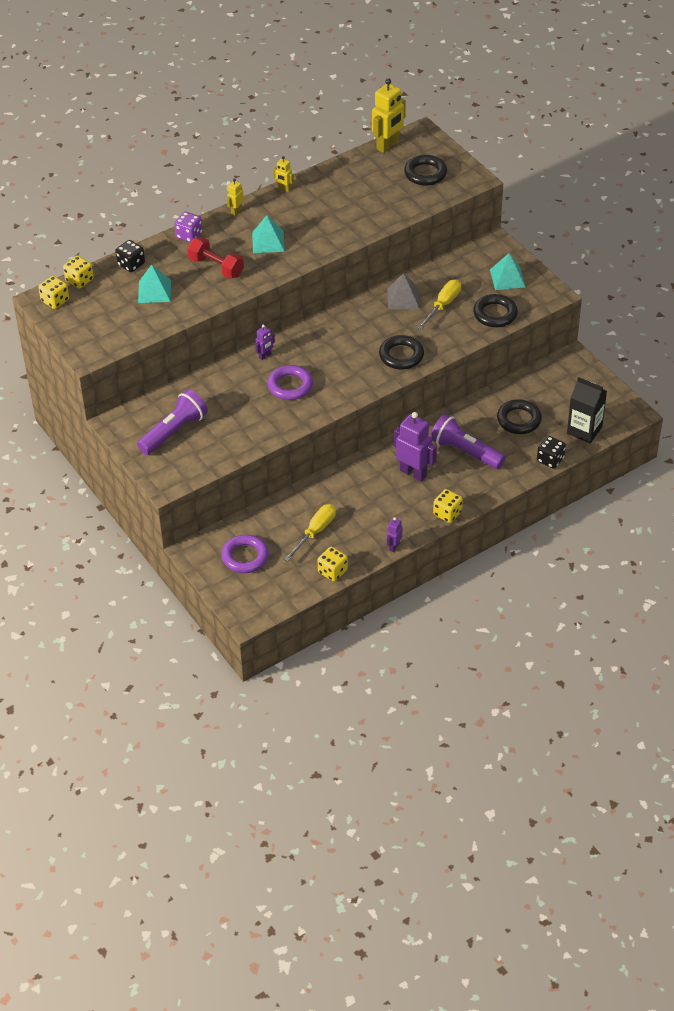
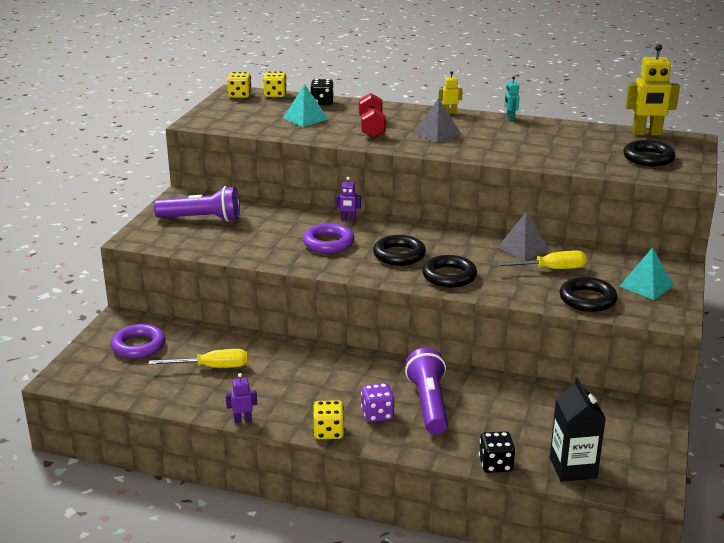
camera: 50 degrees right, 20 degrees down
(189, 235) = (390, 108): purple dice -> purple dice (377, 414)
(268, 241) = (437, 133): turquoise pyramid -> grey pyramid
(284, 189) = (510, 118): yellow robot -> turquoise robot
(332, 571) = (169, 399): yellow dice -> none
(413, 473) = (358, 387): purple robot -> none
(519, 420) = (520, 417): black ring -> black ring (399, 255)

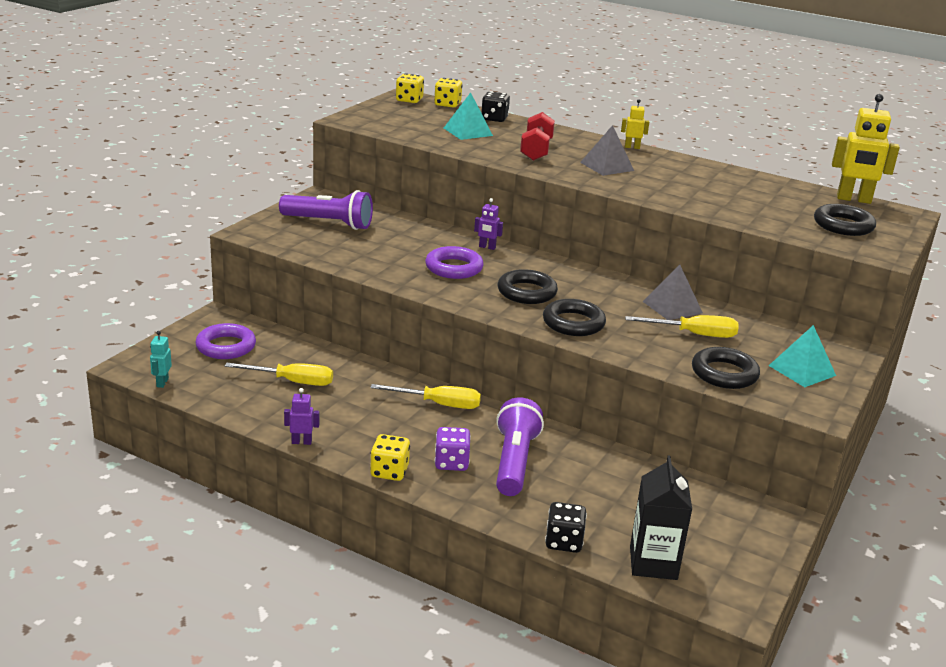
camera: 10 degrees right, 0 degrees up
(346, 365) = (439, 404): none -> yellow screwdriver
(510, 118) = (699, 162): turquoise robot -> turquoise robot (162, 383)

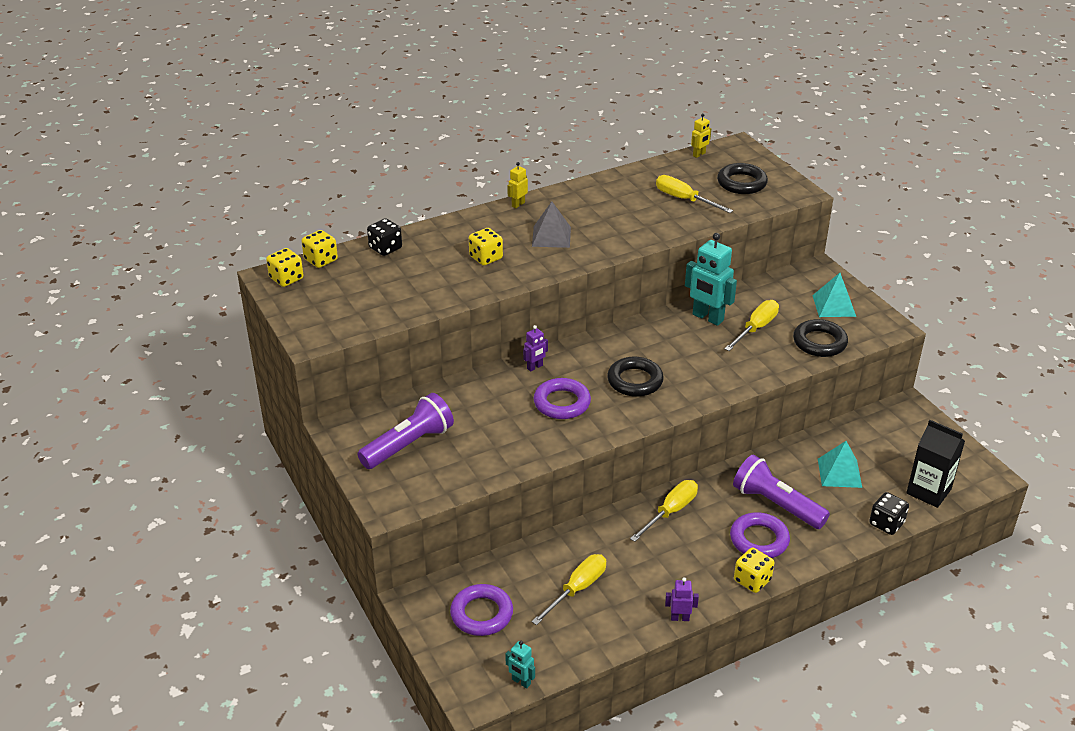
camera: 55 degrees left, 10 degrees up
(301, 442) = (680, 618): purple robot -> purple robot turned 60 degrees clockwise
(451, 463) = (759, 540): purple dice -> purple ring
(467, 132) = (407, 277): turquoise pyramid -> turquoise pyramid (839, 473)
(536, 150) = (486, 258): red dumbbell -> yellow dice
(573, 323) = (702, 379): black ring -> none
(672, 307) = (707, 318): grey pyramid -> turquoise robot
(763, 206) = (684, 199): none -> yellow screwdriver
(853, 199) = (699, 154): yellow robot -> yellow robot, size x0.50

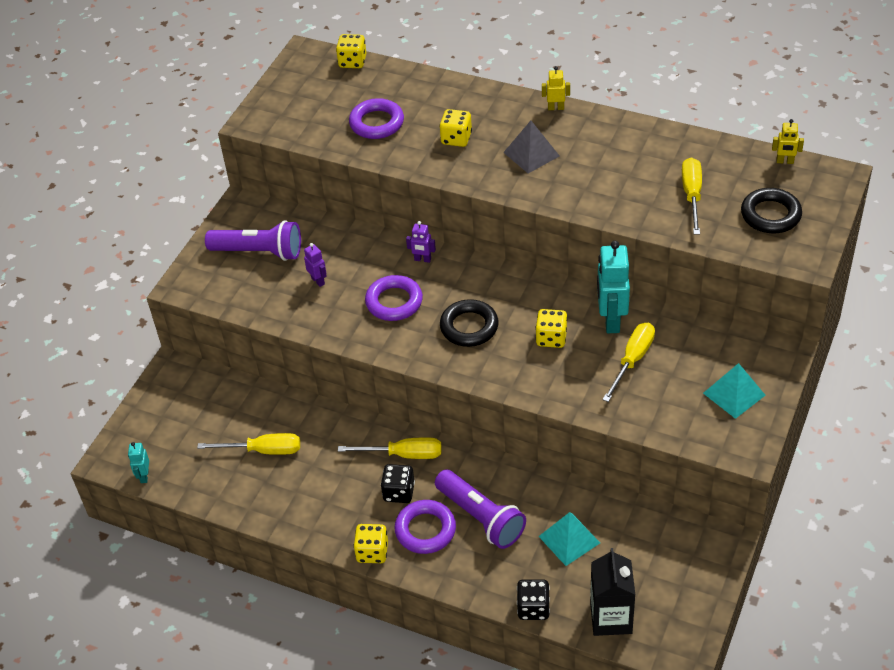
camera: 55 degrees right, 10 degrees up
(286, 278) = (310, 62): yellow dice -> yellow dice (551, 338)
(385, 248) = (406, 81): black dice -> black dice (399, 492)
(481, 614) = (190, 413): purple ring -> purple ring (376, 123)
(680, 618) = (288, 529): purple robot -> purple robot (318, 281)
(756, 328) = (632, 360): yellow screwdriver -> yellow screwdriver turned 60 degrees counterclockwise
(776, 504) = (481, 517): purple flashlight -> purple flashlight turned 135 degrees clockwise
(819, 342) = (661, 414): black ring -> none

